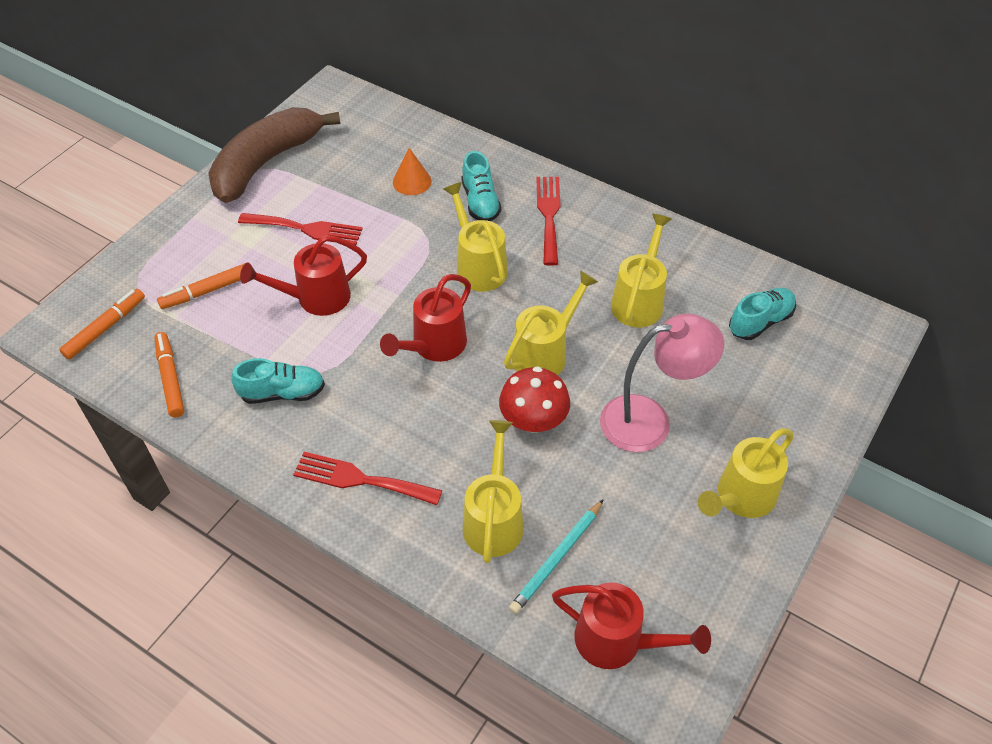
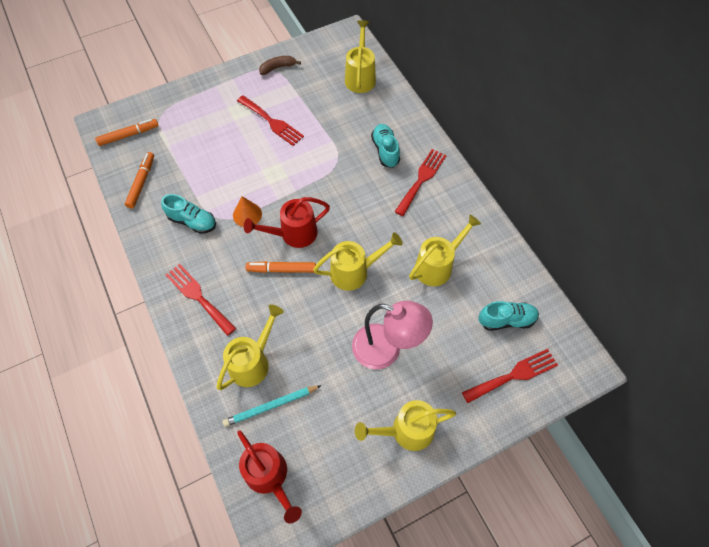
camera: 30 degrees right, 10 degrees up
(207, 291) = (194, 137): orange marker -> orange marker (281, 269)
(266, 163) = (277, 68): brown banana -> brown banana, size x0.41
(315, 298) = (248, 170): red watering can -> none
(412, 181) = (353, 117): orange cone -> orange cone (247, 214)
(478, 266) = (354, 193): yellow watering can -> yellow watering can (360, 76)
(480, 202) = (385, 150): turquoise shoe -> turquoise shoe turned 150 degrees clockwise
(533, 420) = (317, 312): red mushroom -> none
(812, 375) = (513, 375): none -> red fork

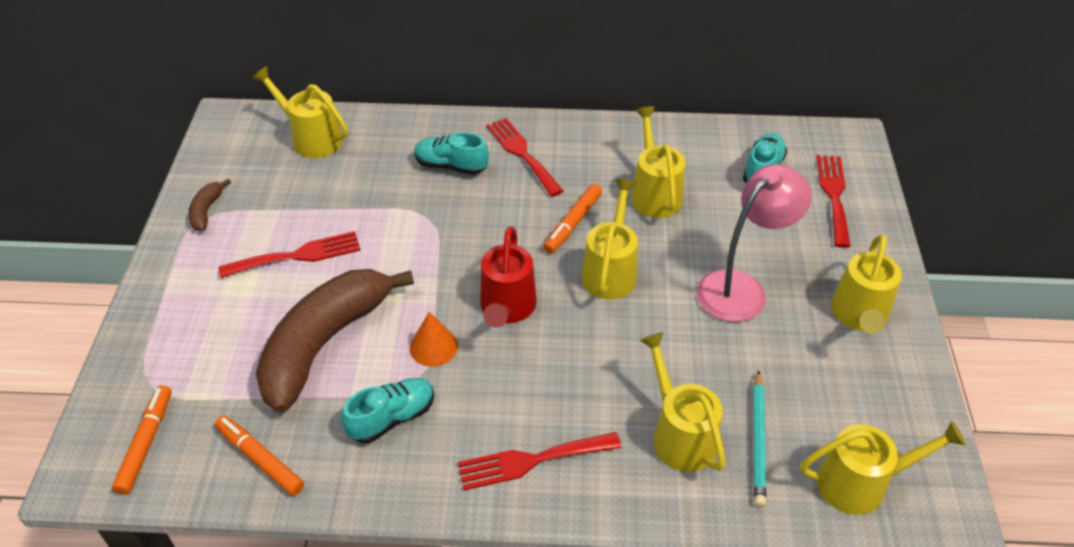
camera: 60 degrees left, 15 degrees down
(221, 167) = (324, 344): none -> brown banana
(270, 477) = (862, 483): red watering can -> yellow watering can
(281, 269) = (554, 344): orange marker -> orange marker (573, 223)

